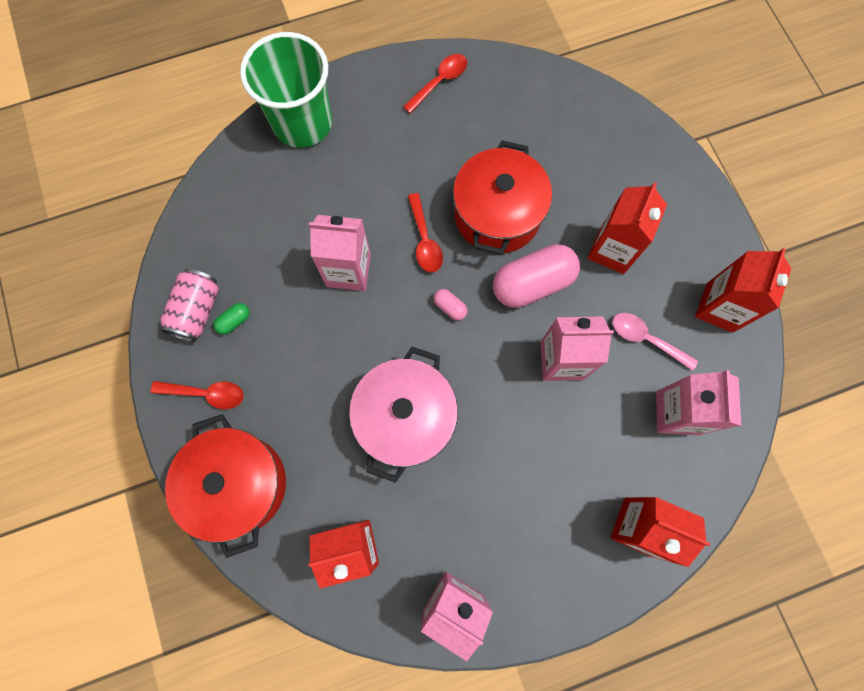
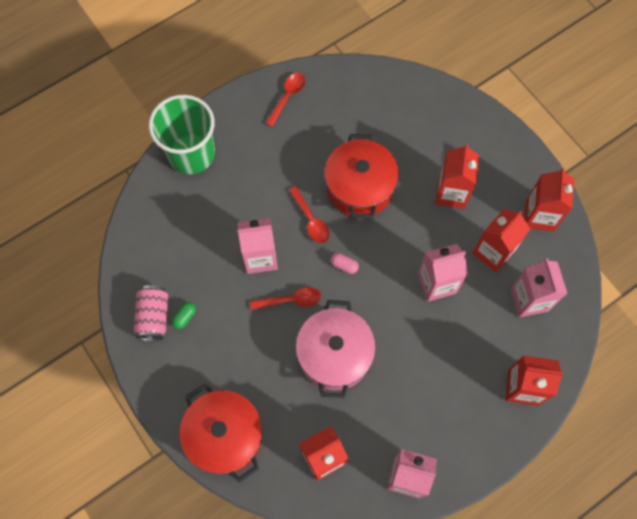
camera: 15 degrees left, 5 degrees down
(206, 394) = (180, 376): red spoon -> red spoon (291, 300)
(532, 283) = (400, 232): pink capsule -> none
(646, 339) = (493, 252): pink spoon -> red carton

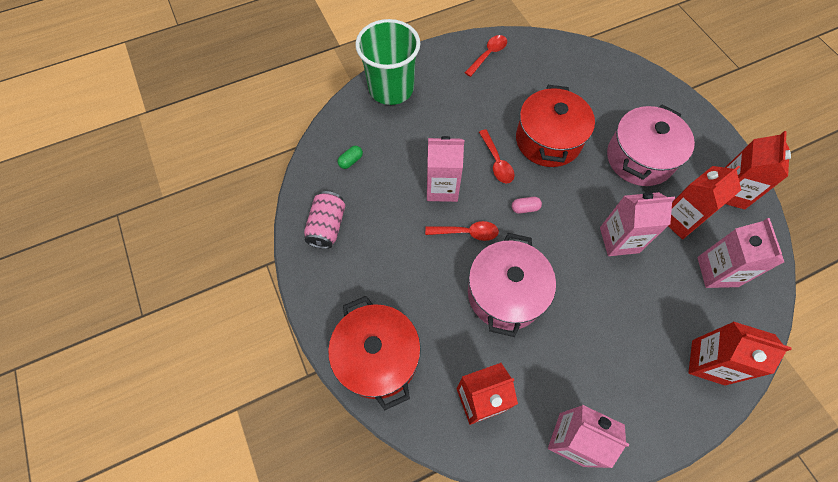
camera: 10 degrees right, 5 degrees down
(185, 317) = (358, 231): green capsule -> green capsule (351, 161)
(344, 265) = (525, 208): pink capsule -> pink capsule turned 45 degrees counterclockwise
(451, 193) = (639, 158): red carton -> pink pot

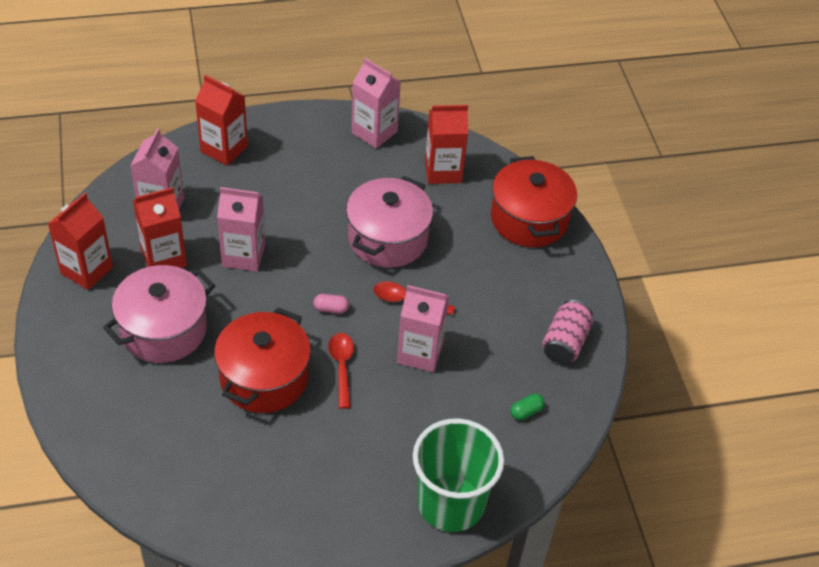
camera: 170 degrees left, 15 degrees down
(488, 55) = (287, 525): red spoon -> none

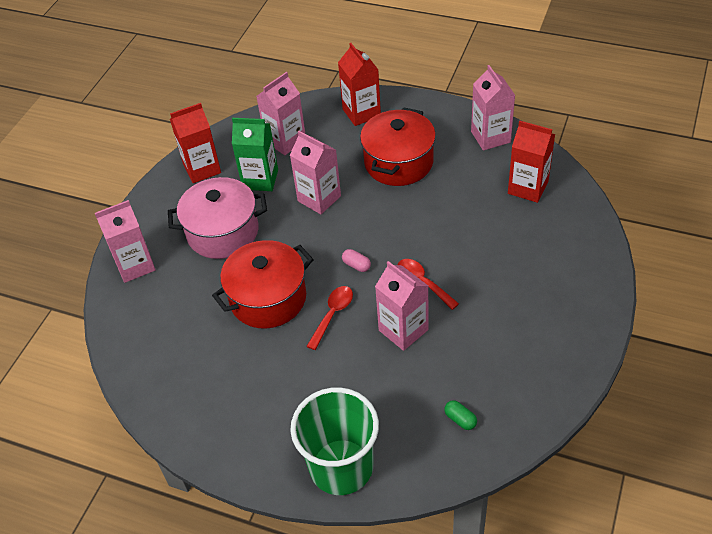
camera: 40 degrees right, 0 degrees up
(88, 403) = (135, 265): none -> pink carton
(164, 258) = (260, 179): red carton -> green carton
(388, 238) = (442, 226): pink pot -> none
(526, 412) = (460, 419): green capsule -> green capsule turned 45 degrees clockwise
(529, 219) = (578, 254): red pot -> red pot (398, 162)
(565, 343) = (538, 375): pink can -> none

